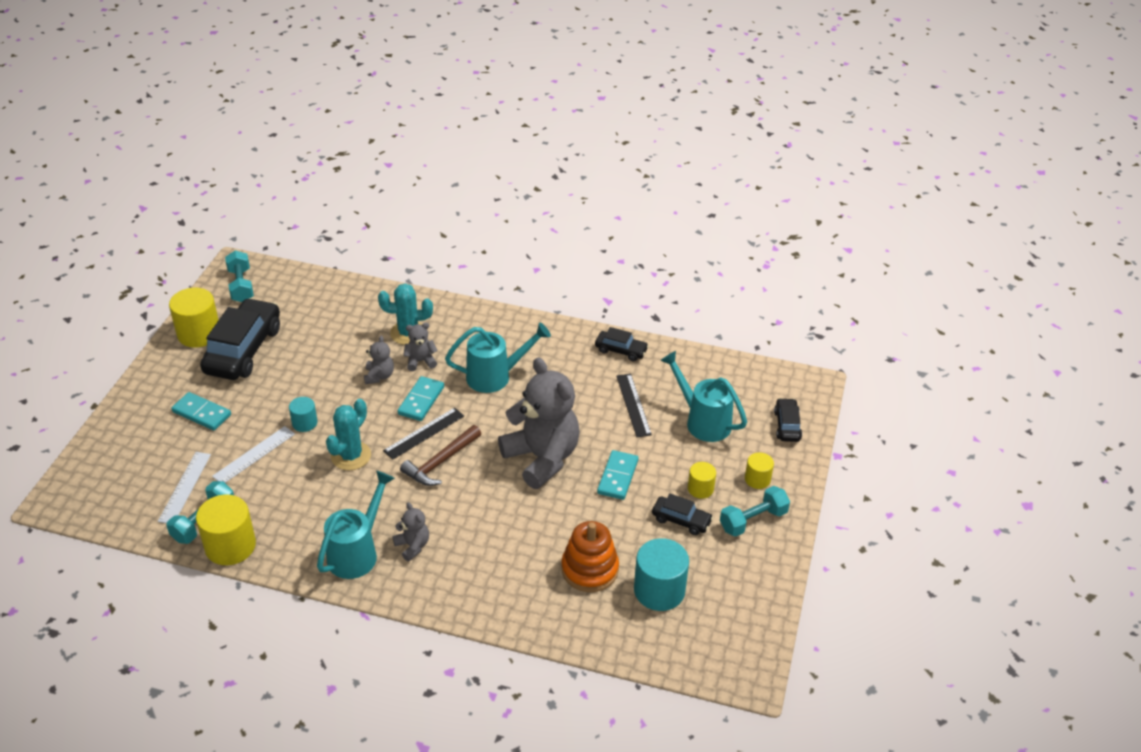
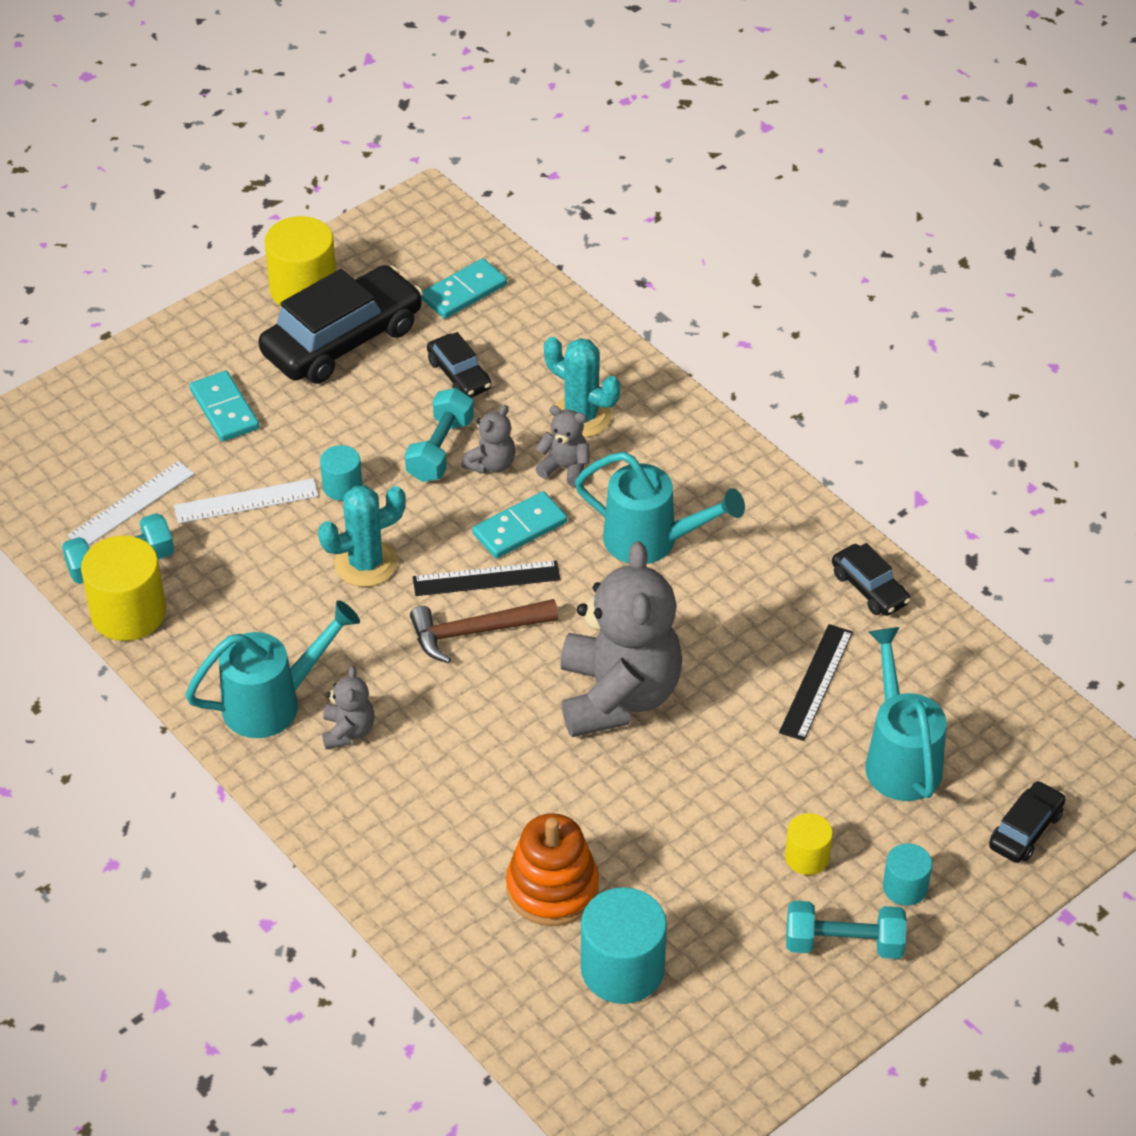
camera: 35 degrees right, 5 degrees up
(241, 285) = (410, 239): turquoise dumbbell -> turquoise dumbbell (440, 449)
(617, 477) = (701, 777): turquoise domino -> turquoise domino (464, 292)
(681, 520) = (738, 888): black car -> black car (459, 375)
(757, 479) = (905, 887): yellow cylinder -> turquoise cylinder

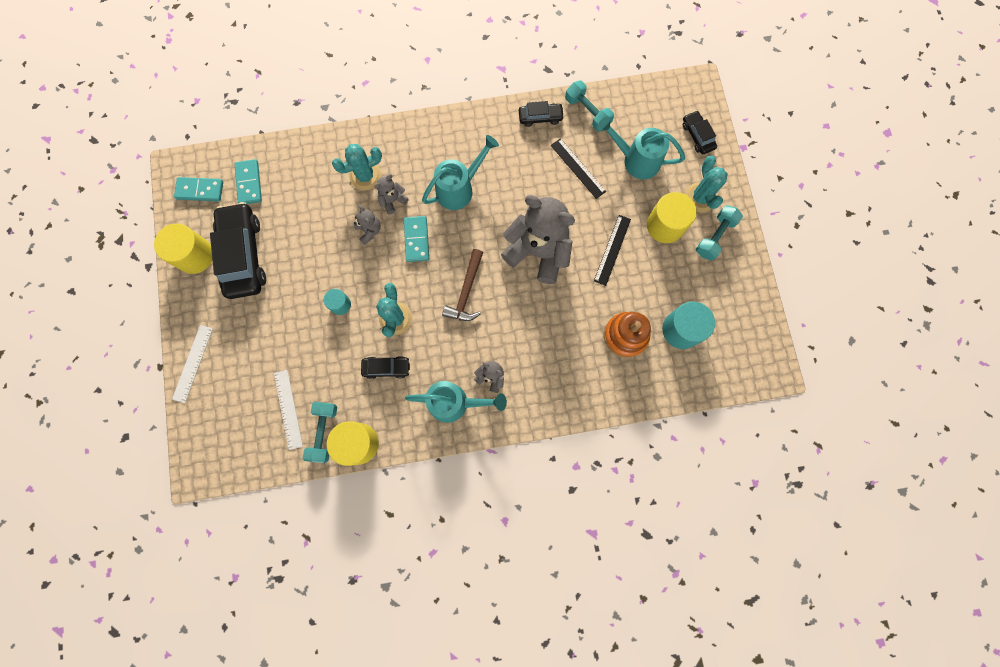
camera: 60 degrees left, 30 degrees up
(224, 409) = (253, 334): turquoise domino -> turquoise domino (200, 190)
(246, 501) = (321, 353): white ruler -> white ruler (193, 363)
(272, 703) = (454, 403): turquoise watering can -> turquoise watering can turned 90 degrees clockwise
(440, 449) = (345, 248): turquoise dumbbell -> turquoise dumbbell (587, 112)
(459, 375) = (303, 214): black car -> black car (387, 368)
(486, 578) = (437, 270): black ruler -> black ruler (612, 250)
(807, 857) = (665, 225): yellow cylinder -> yellow cylinder, size x1.82
(905, 887) = (700, 197): turquoise cylinder -> turquoise cactus

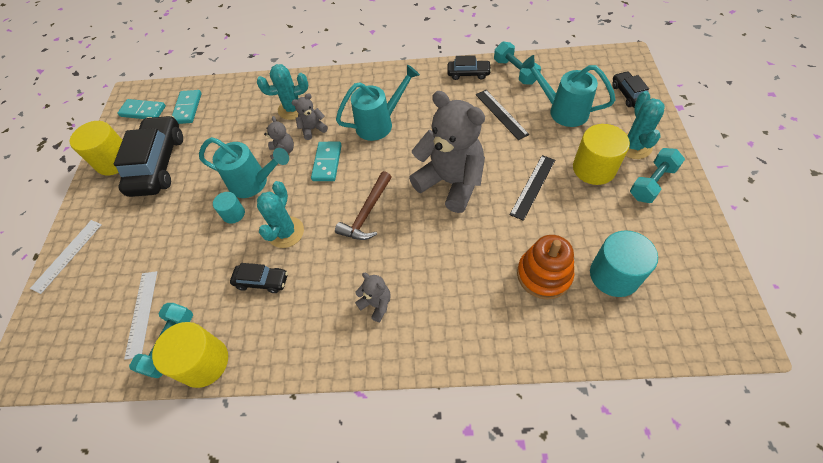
camera: 15 degrees right, 20 degrees down
(454, 403) = (327, 328): turquoise watering can -> turquoise watering can (253, 183)

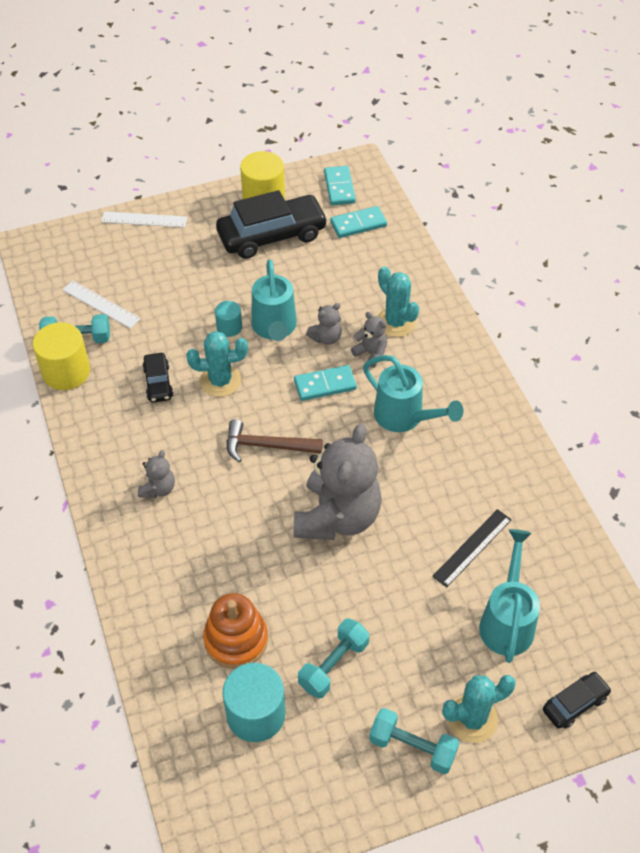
camera: 65 degrees right, 5 degrees down
(141, 313) = (101, 304): white ruler -> white ruler turned 60 degrees clockwise
(468, 73) = (535, 492): black car -> none
(515, 71) = (563, 548): turquoise dumbbell -> turquoise dumbbell (333, 665)
(532, 186) = (360, 606): black ruler -> none
(594, 168) = (414, 673): yellow cylinder -> none

